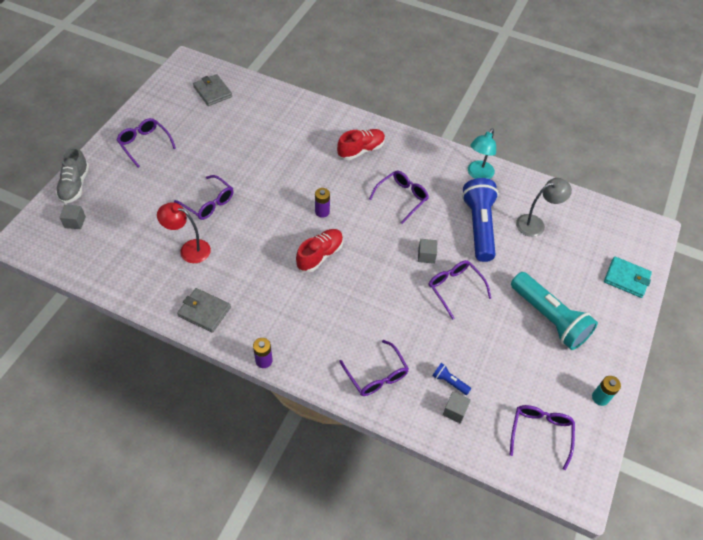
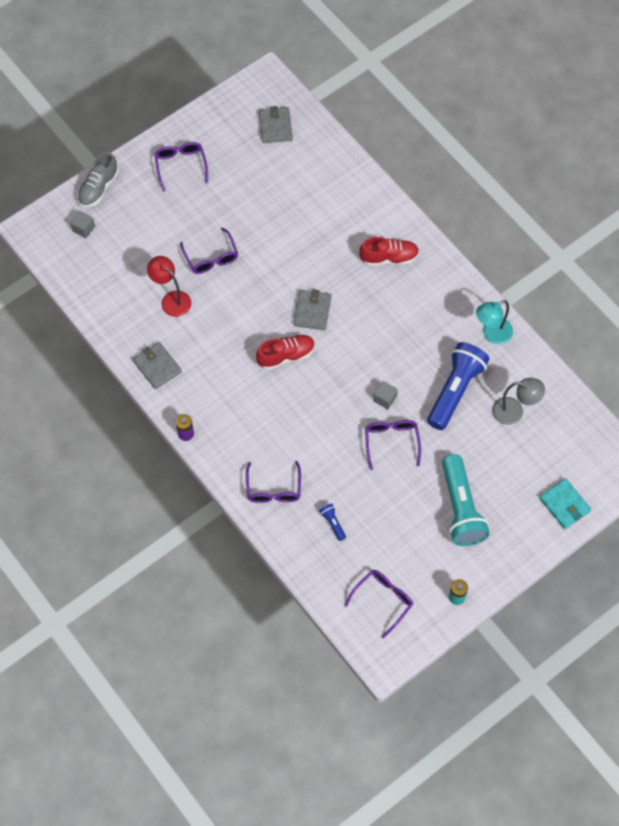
camera: 30 degrees right, 10 degrees up
(322, 212) = (312, 311): purple battery -> grey wallet
(402, 198) = (398, 328): purple glasses -> none
(455, 411) = (322, 549): grey cube -> none

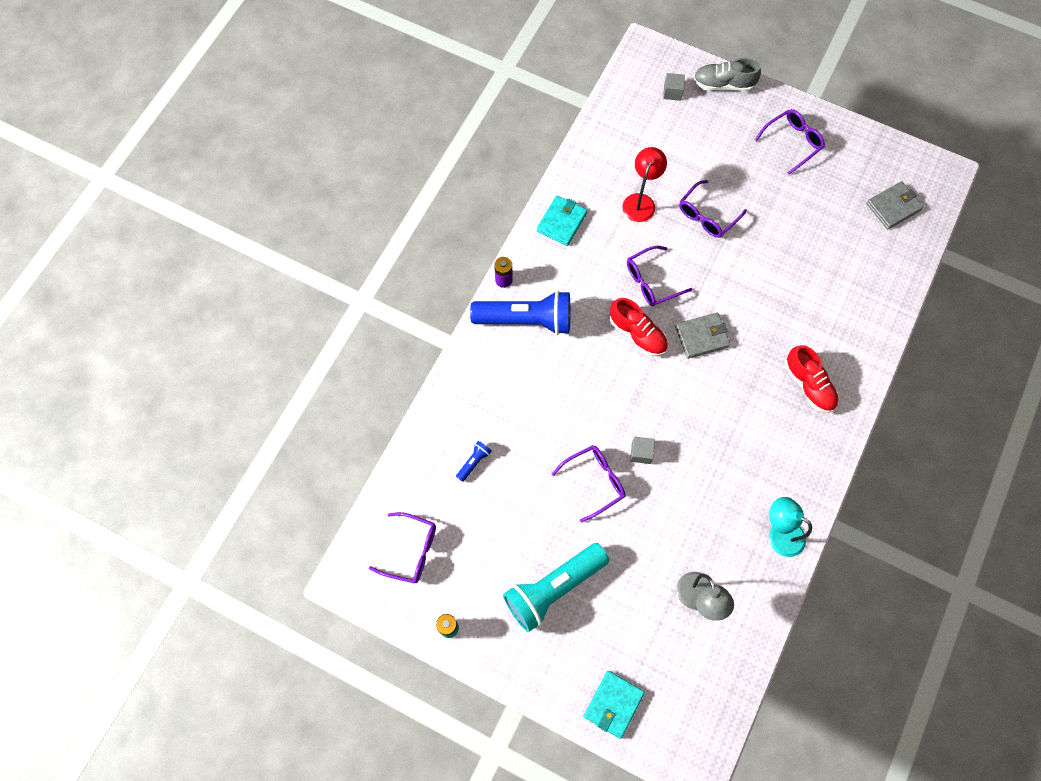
camera: 65 degrees right, 5 degrees up
(157, 366) = (561, 222): grey wallet -> turquoise wallet
(273, 489) = (484, 388): purple glasses -> purple glasses (651, 281)
(455, 390) = (689, 522): blue flashlight -> blue flashlight (526, 320)

